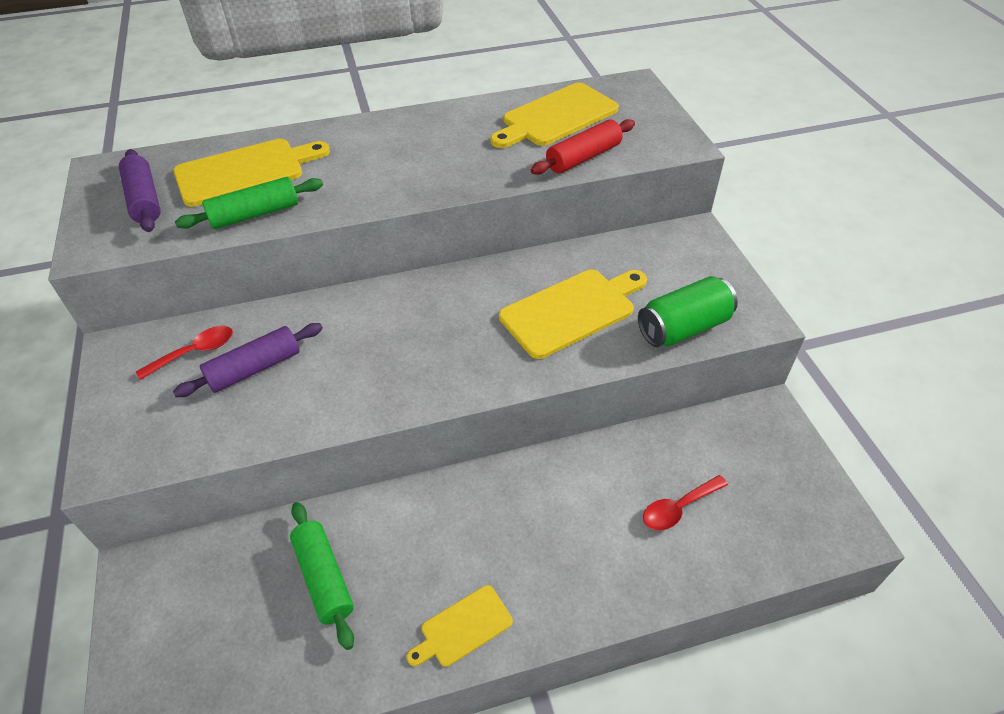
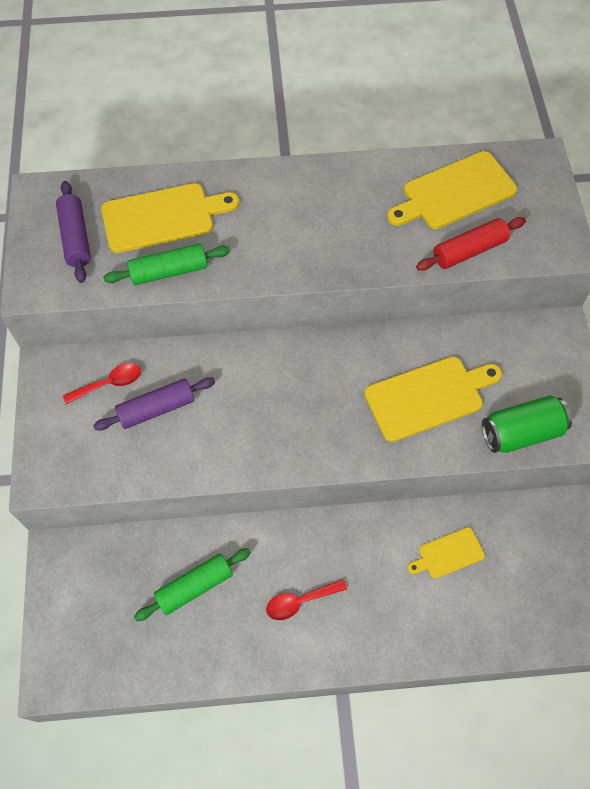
camera: 10 degrees right, 15 degrees up
(324, 578) = (194, 586): green rolling pin -> green rolling pin turned 75 degrees clockwise
(463, 627) = (293, 646): yellow cutting board -> yellow cutting board (448, 554)
(678, 508) = (480, 582): red spoon -> red spoon (300, 601)

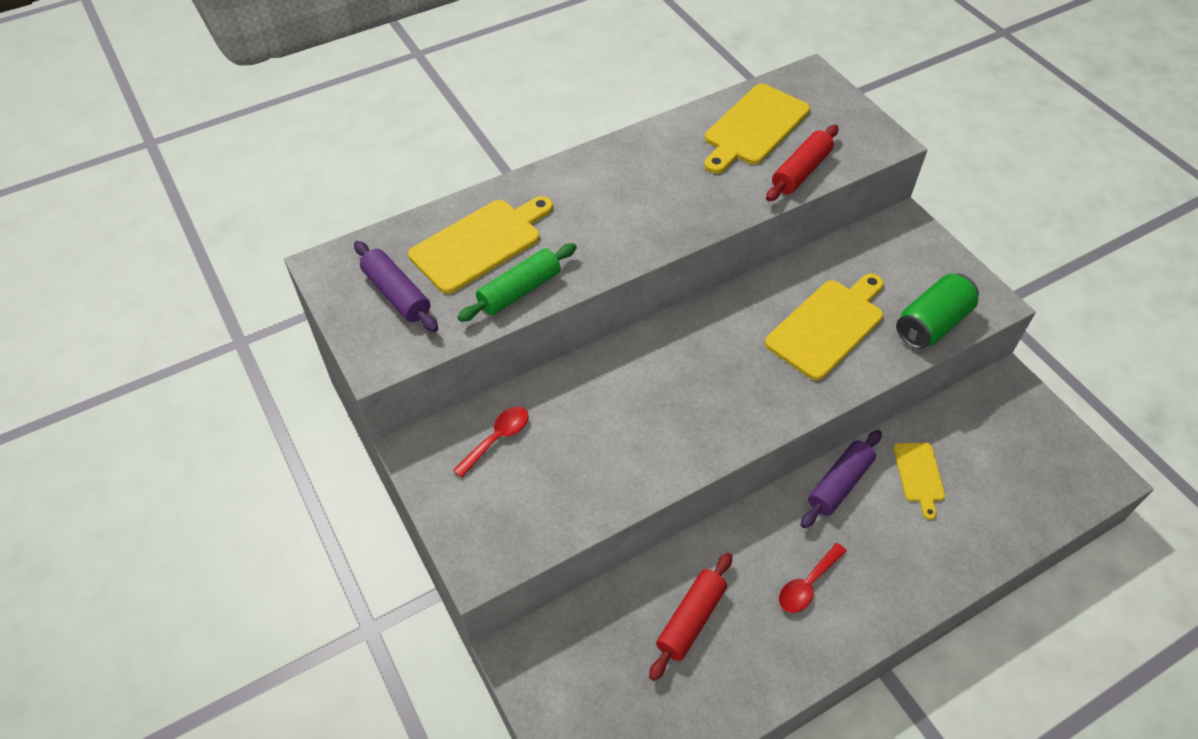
camera: 25 degrees left, 10 degrees down
(157, 409) = (564, 443): purple rolling pin -> purple rolling pin (839, 484)
(194, 586) = (691, 620): green rolling pin -> red rolling pin
(448, 554) = (919, 475): yellow cutting board -> yellow cutting board turned 45 degrees counterclockwise

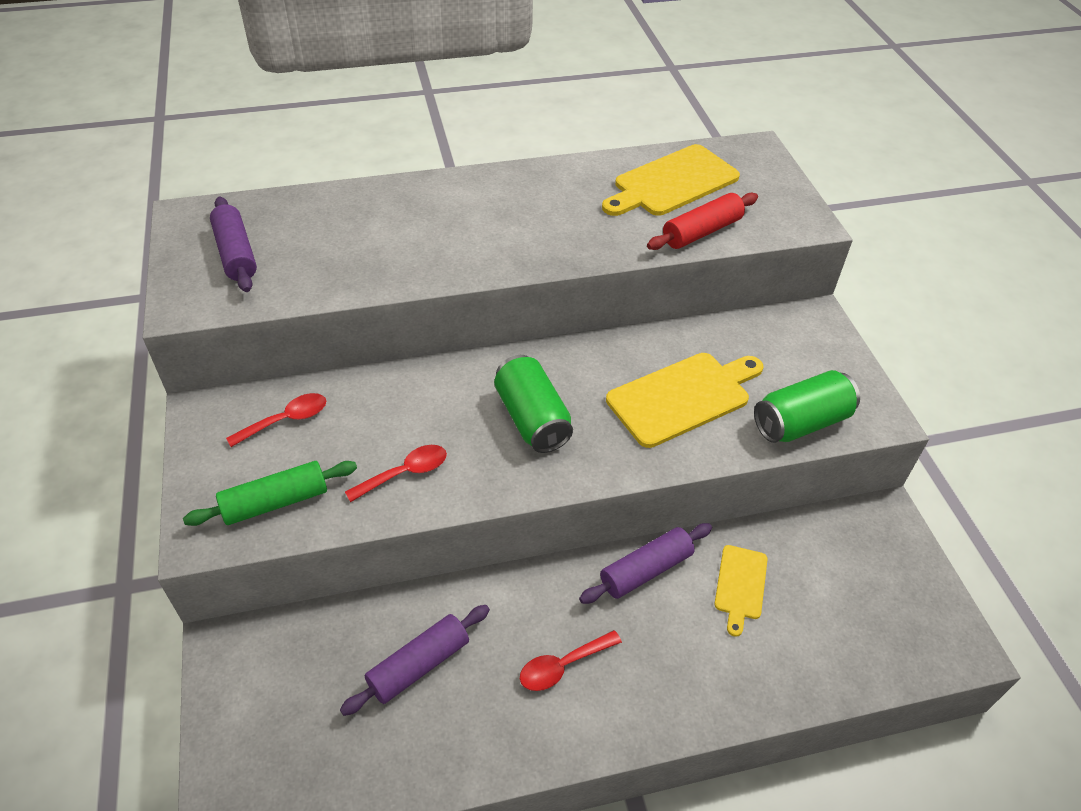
camera: 15 degrees right, 5 degrees down
(480, 243) = (341, 227): yellow cutting board -> none
(519, 291) = (354, 277): green rolling pin -> green rolling pin (275, 502)
(627, 459) = (405, 473): none -> red spoon
(691, 620) = (419, 665): red rolling pin -> purple rolling pin
(711, 379) = (532, 418): none -> green can

